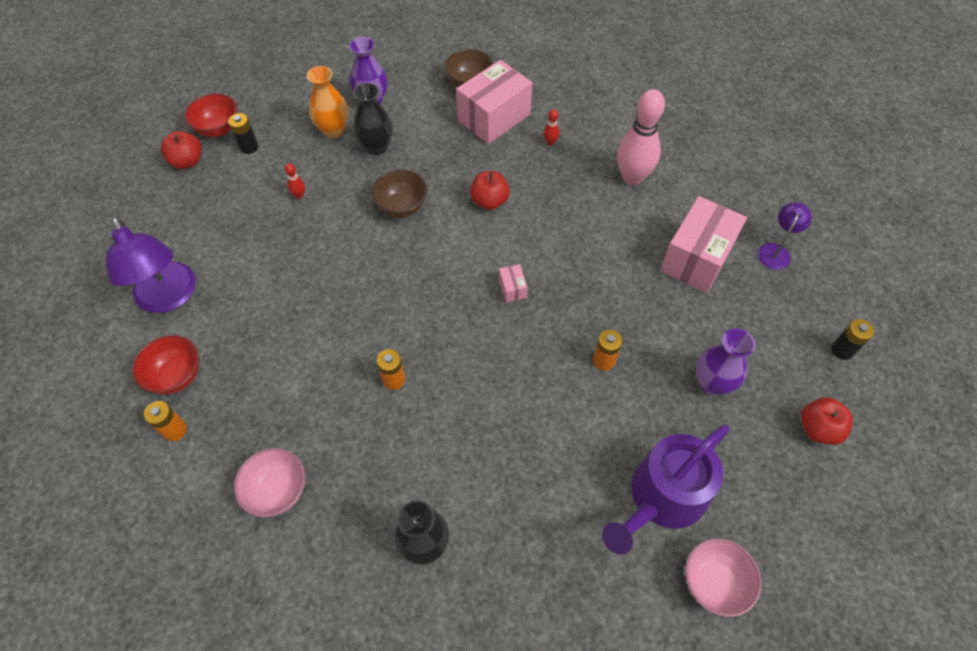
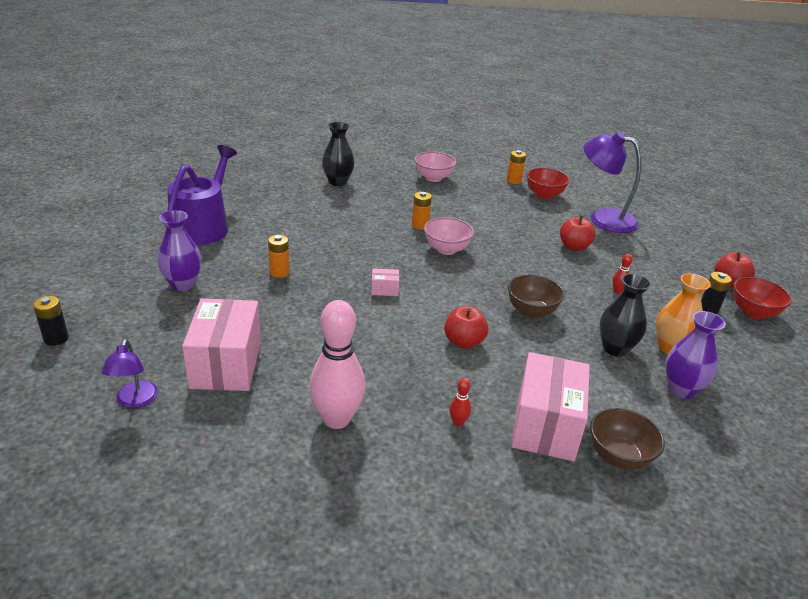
camera: 145 degrees right, 25 degrees down
(512, 288) = (384, 290): pink box -> pink box turned 45 degrees counterclockwise
(713, 582) = (158, 207): pink bowl -> pink bowl (446, 249)
(818, 429) = (84, 284): red apple -> red apple (574, 247)

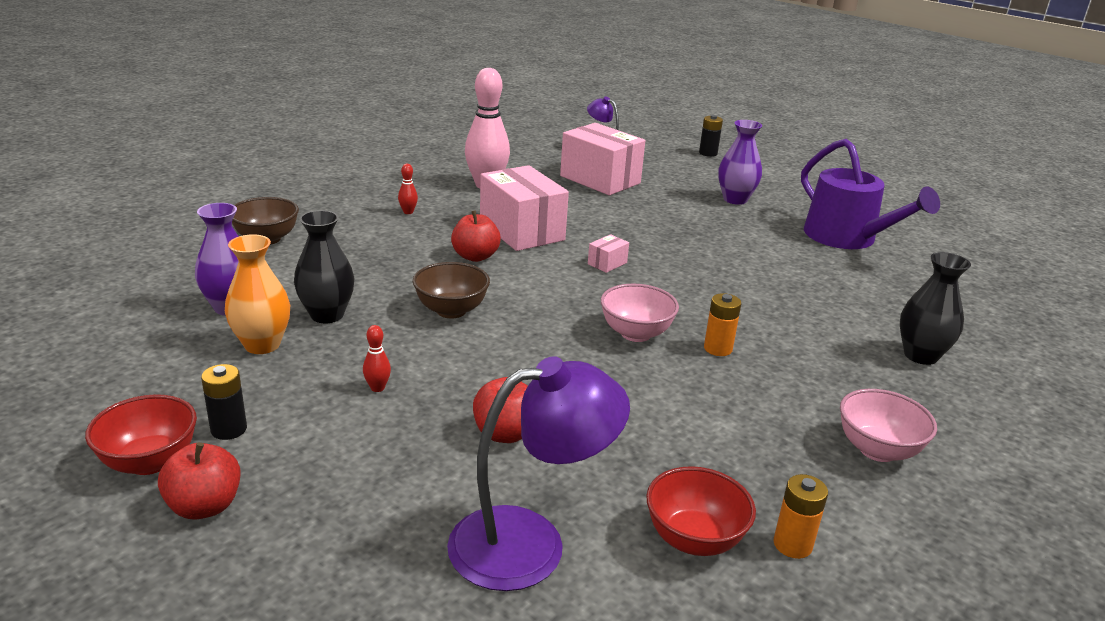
camera: 135 degrees right, 5 degrees down
(279, 272) = (706, 236): orange battery -> none
(545, 425) = (341, 234): pink box -> pink box (522, 231)

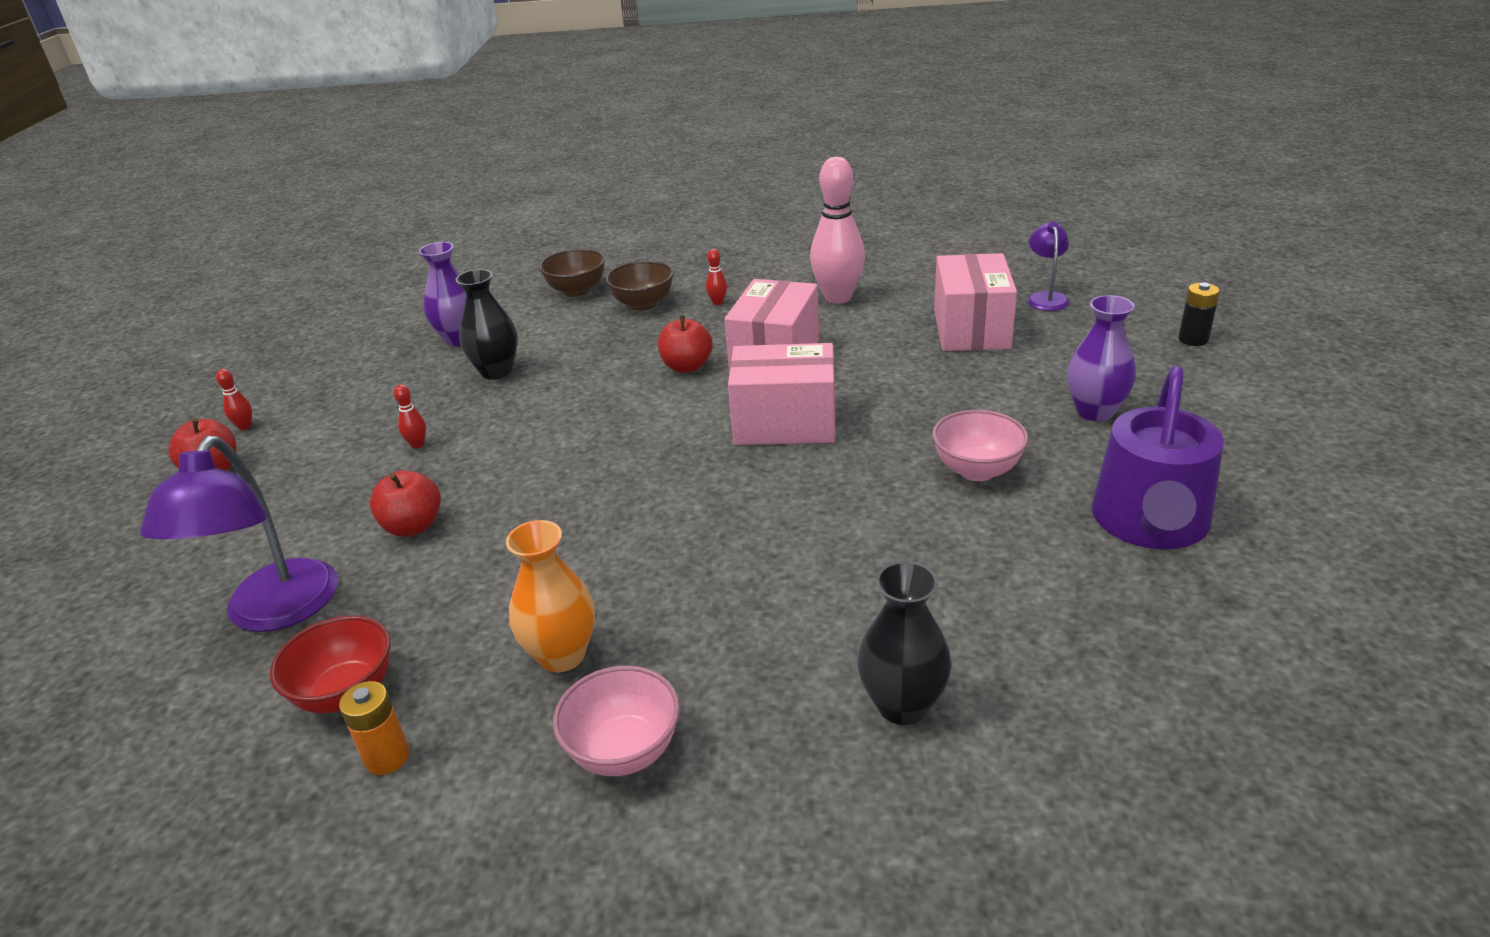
camera: 55 degrees right, 5 degrees up
(150, 461) = (245, 427): red bowl -> red bowling pin
(229, 429) = (305, 427): black battery -> none
(262, 345) = (423, 376): orange vase -> orange vase (562, 655)
(451, 310) = (575, 407): brown bowl -> brown bowl (643, 304)
(530, 543) = (274, 613): purple lamp -> purple lamp turned 60 degrees clockwise
(607, 263) = (785, 423): pink box -> pink box, size x2.42
(635, 333) = (665, 503): pink bowl -> pink bowl (977, 470)
(718, 349) = (702, 560): orange battery -> none

